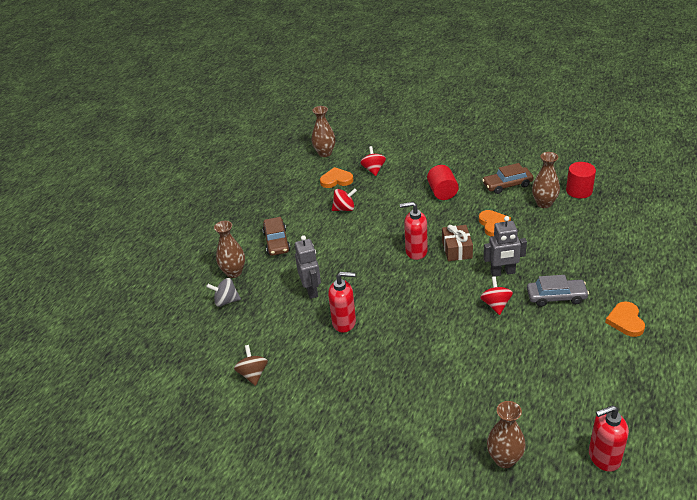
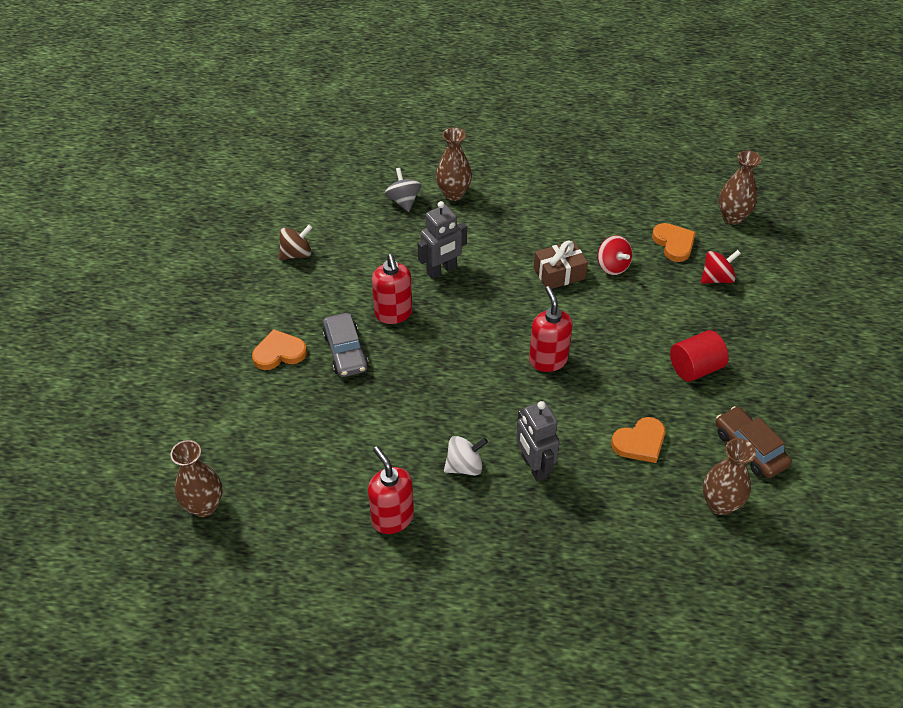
camera: 70 degrees right, 10 degrees up
(276, 242) = (521, 216): brown car -> none
(457, 249) = (567, 405): brown gift -> brown gift (559, 273)
(496, 305) = (464, 466): red spinning top -> white spinning top
(556, 297) = (500, 538): grey car -> grey car (345, 351)
(579, 191) = (776, 552): red cylinder -> none
(603, 457) = (217, 612): red soap dispenser -> red soap dispenser (392, 518)
(625, 321) = (471, 633): orange heart -> orange heart (279, 353)

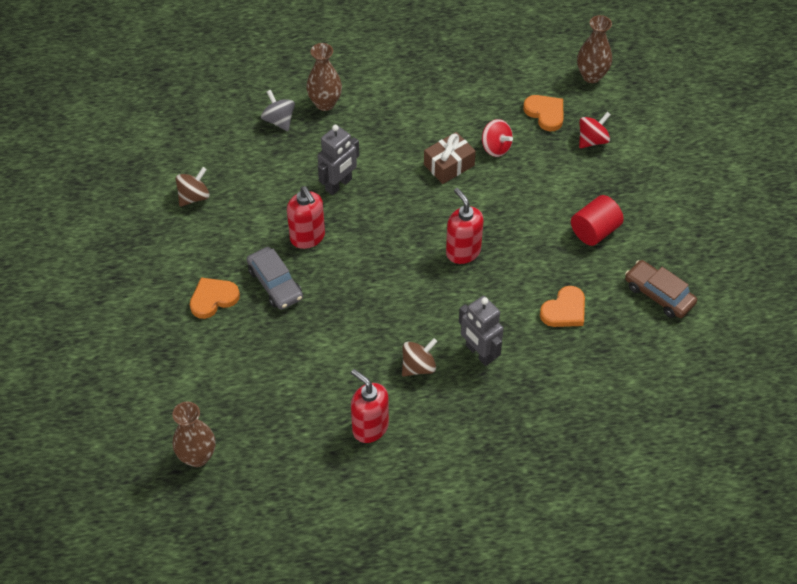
camera: 15 degrees left, 5 degrees up
(464, 466) = (418, 366): white spinning top -> brown spinning top
(720, 504) = (645, 349): brown vase -> none

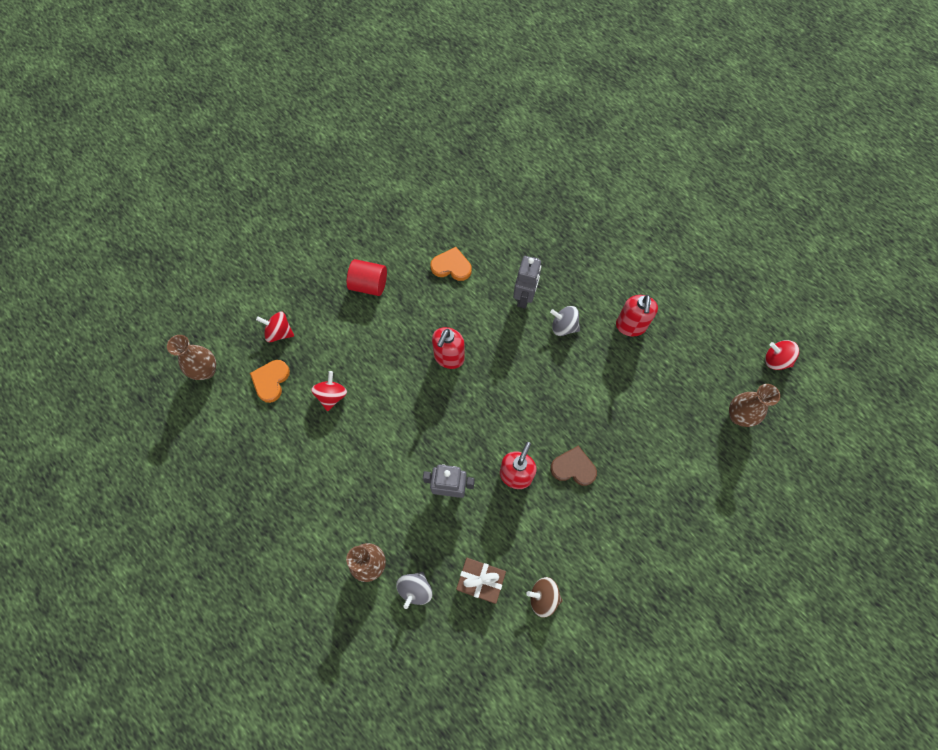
camera: 125 degrees left, 15 degrees up
(213, 299) = (620, 503): orange heart -> none
(218, 540) = (776, 360): none -> red spinning top
(275, 284) = (573, 468): grey car -> brown heart
(418, 366) = (564, 326): brown spinning top -> grey spinning top
(449, 165) = (372, 419): brown gift -> brown gift (480, 581)
(659, 294) = (397, 220): brown car -> none

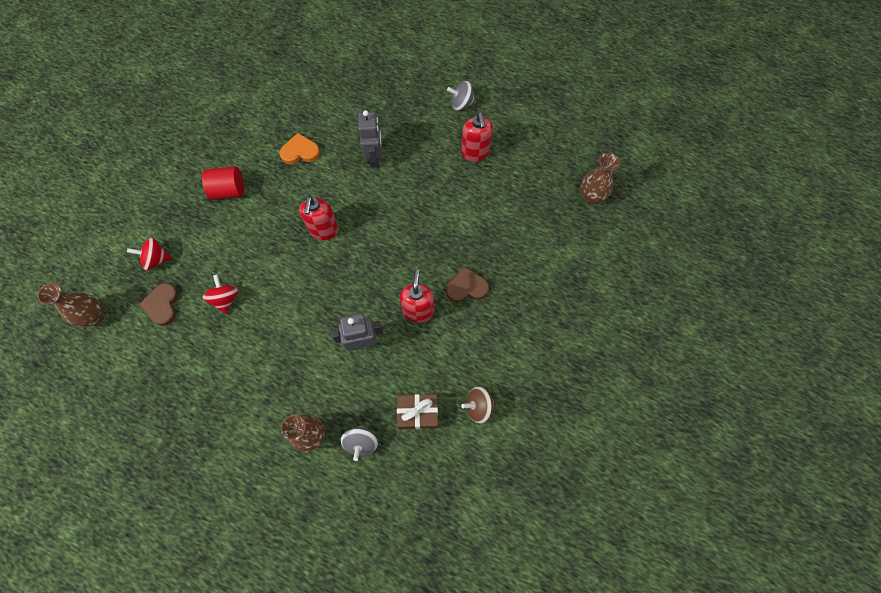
camera: 20 degrees left, 0 degrees up
(271, 381) = (162, 305): orange heart -> brown heart
(564, 326) = (417, 171): grey spinning top -> grey spinning top (461, 104)
(776, 360) = (605, 142): red spinning top -> none

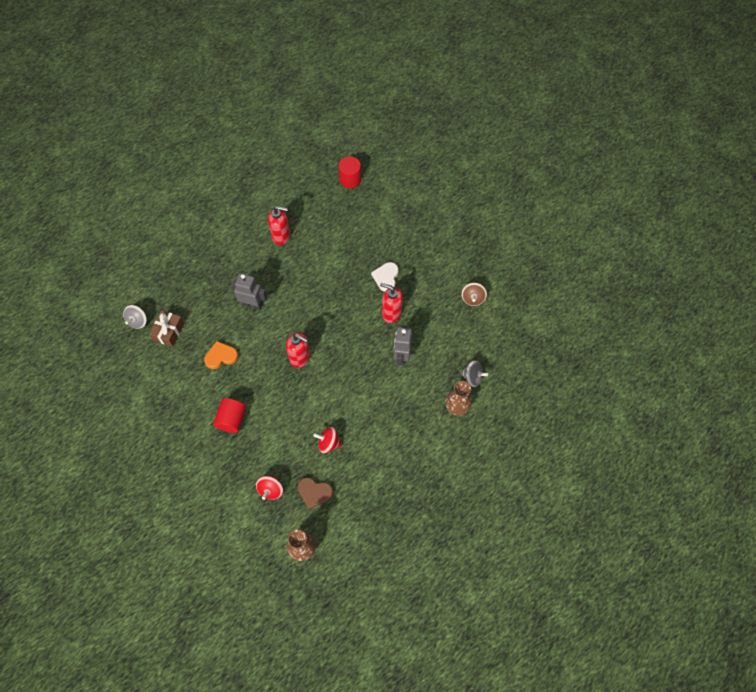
camera: 70 degrees left, 5 degrees down
(300, 151) = (221, 356): orange heart -> orange heart turned 60 degrees clockwise
(418, 413) = (464, 336): brown gift -> brown gift (169, 332)
(461, 104) = (234, 231): grey spinning top -> grey spinning top (138, 321)
(466, 287) = (386, 277): brown heart -> white heart
(591, 197) = (350, 179): brown vase -> red cylinder

